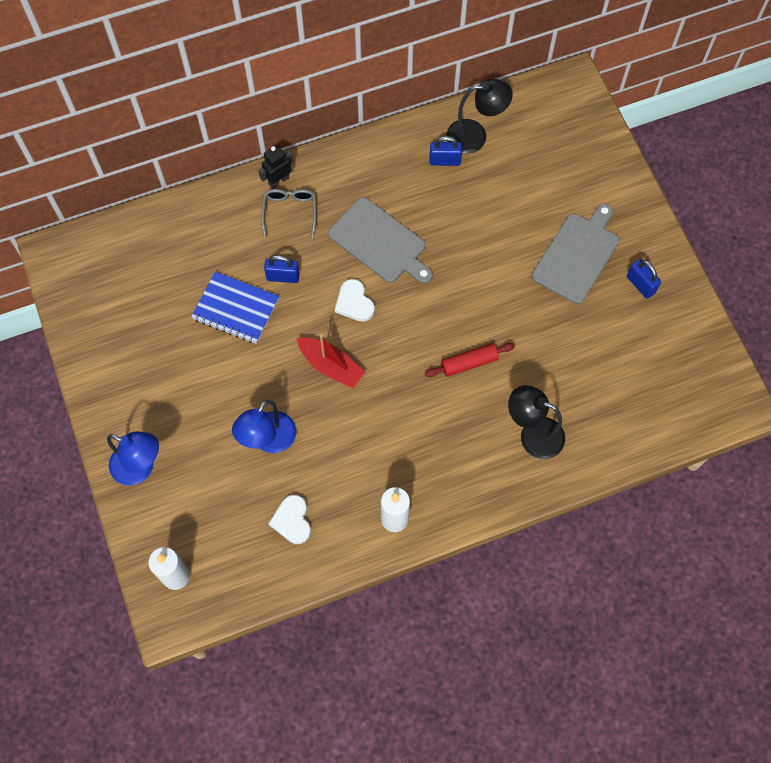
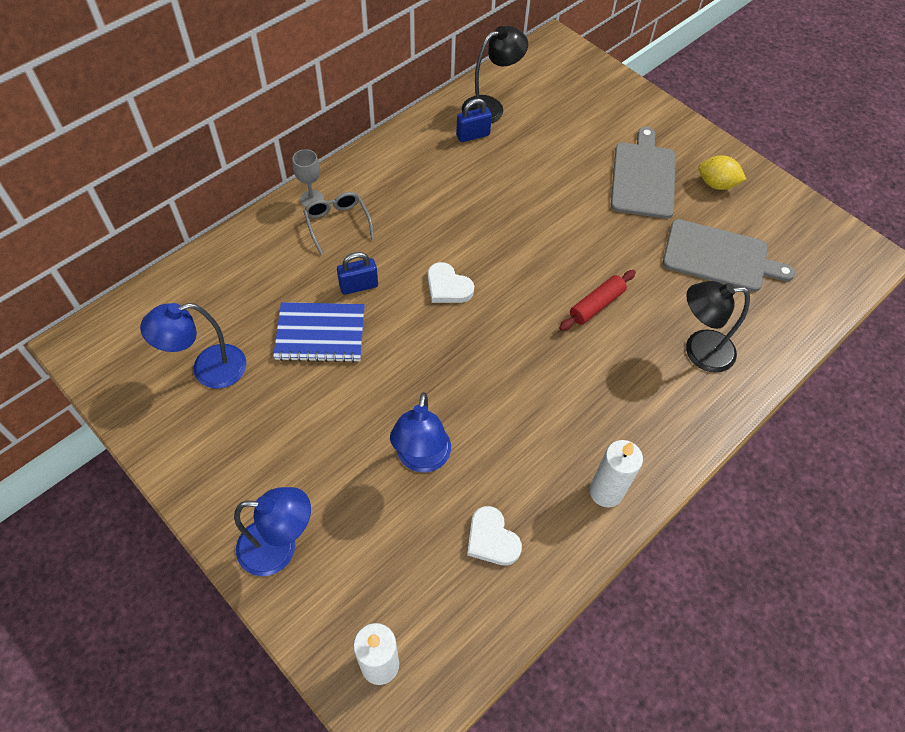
camera: 25 degrees left, 10 degrees down
(140, 309) = (208, 370): none -> blue lamp
(278, 181) = (312, 199): black robot -> grey goblet
(331, 366) = (454, 356): red boat -> none
(379, 242) = (445, 223): grey cutting board -> grey cutting board (719, 257)
(640, 285) = (716, 184): blue padlock -> yellow lemon

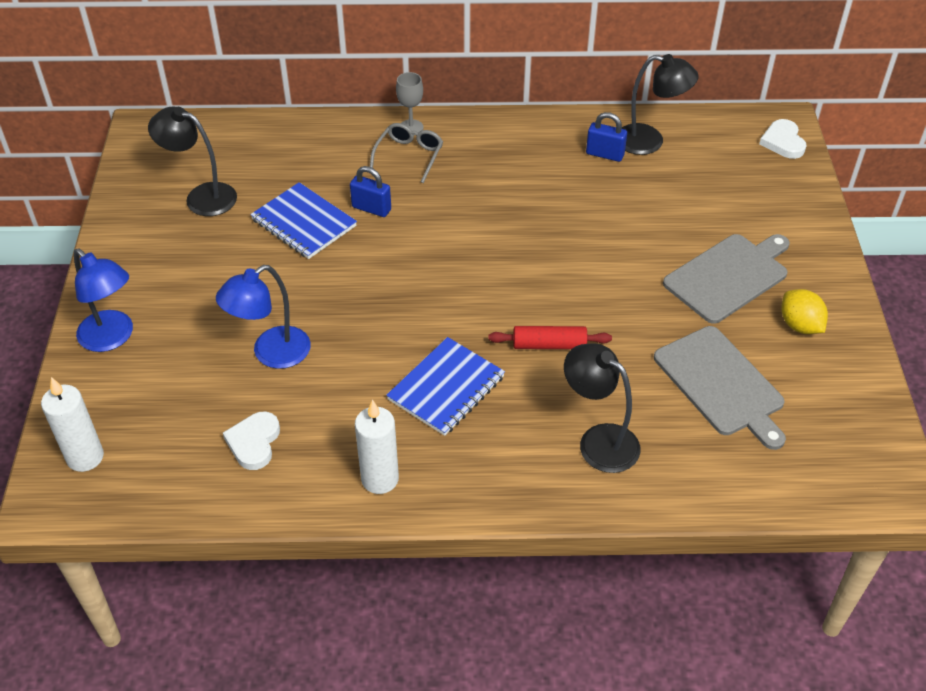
camera: 45 degrees right, 10 degrees down
(208, 370) = (201, 197): blue lamp -> black lamp
(448, 287) = (439, 252): white heart -> white heart (783, 142)
(570, 388) = (446, 388): none -> blue notebook

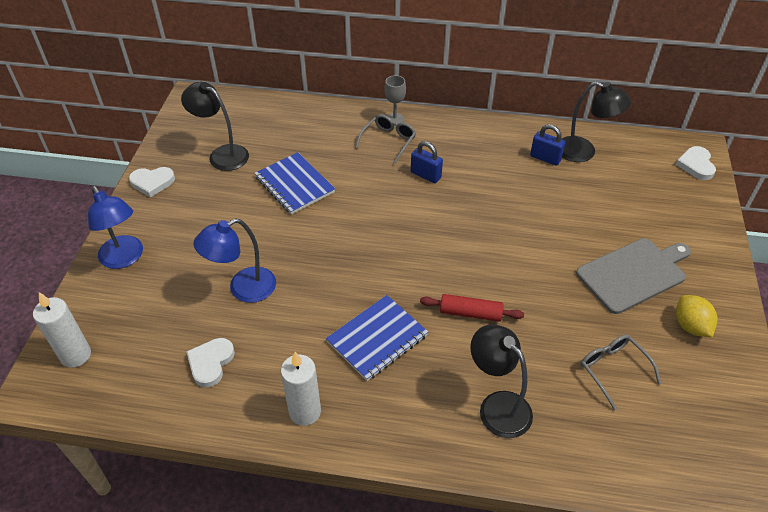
camera: 10 degrees right, 0 degrees up
(120, 242) = (152, 182): none -> white heart
(371, 208) = (350, 179): blue padlock -> blue padlock (425, 175)
(721, 384) = (613, 370): grey cutting board -> grey glasses

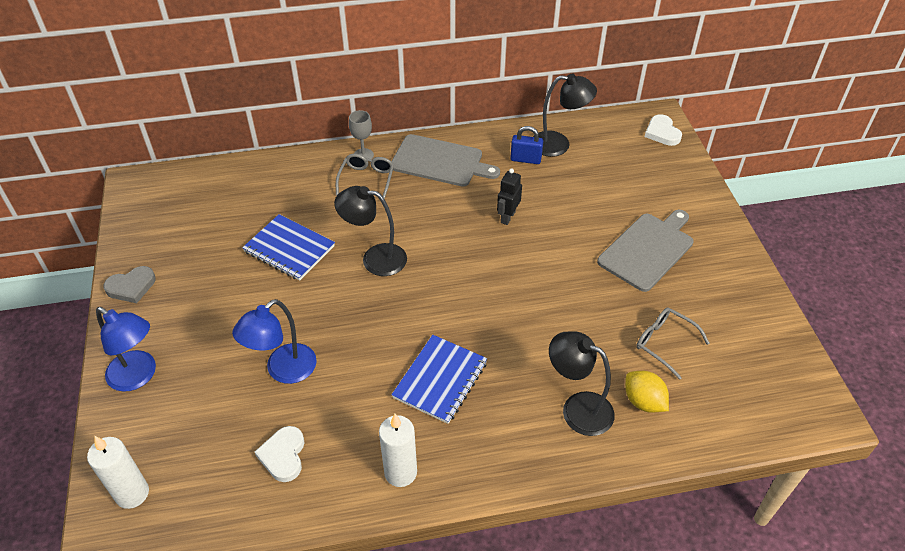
camera: 20 degrees left, 0 degrees up
(152, 182) = (131, 287): white heart -> grey heart
(222, 154) = (196, 237): black lamp -> black lamp (375, 258)
(425, 175) = (418, 205): blue padlock -> none
(462, 141) = (440, 162): none -> grey cutting board
(470, 313) = (517, 329): red rolling pin -> none
(505, 207) = (507, 217): none -> black robot
(690, 326) = (713, 284): yellow lemon -> yellow lemon (643, 401)

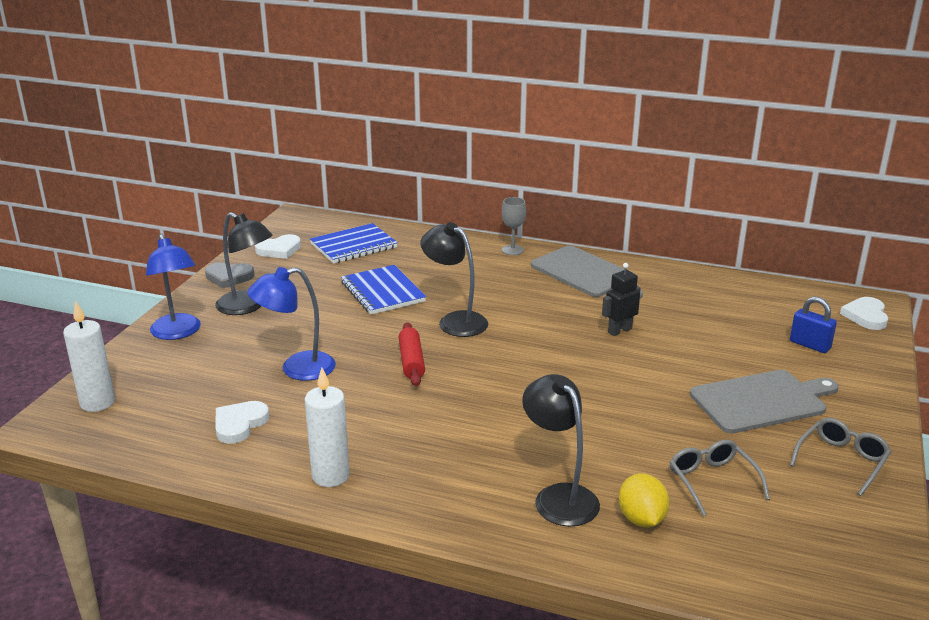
camera: 30 degrees right, 20 degrees down
(152, 232) = (279, 250): none -> white heart
(367, 179) = (500, 267): grey glasses -> grey glasses (842, 460)
(373, 320) = (411, 361): none -> red rolling pin
(440, 380) = (434, 424): blue notebook -> blue notebook (353, 246)
(525, 159) = (680, 295): blue padlock -> blue padlock (810, 345)
(558, 144) = (728, 294): black lamp -> black lamp (247, 307)

